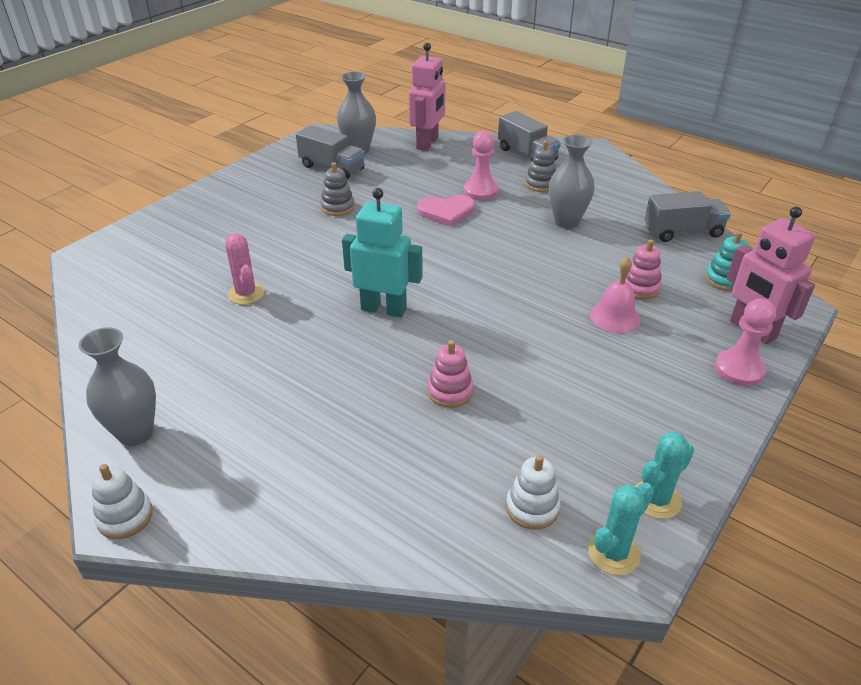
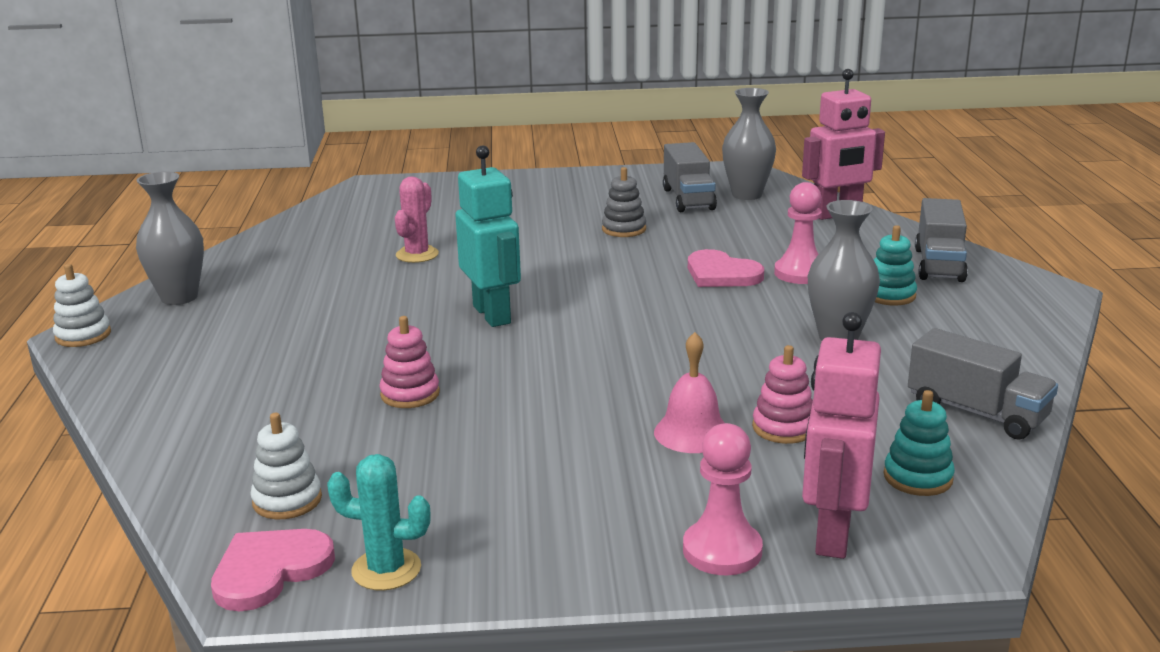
camera: 50 degrees right, 15 degrees down
(540, 184) = (889, 295): grey stacking toy -> turquoise stacking toy
(613, 553) = (270, 570): turquoise cactus -> pink heart

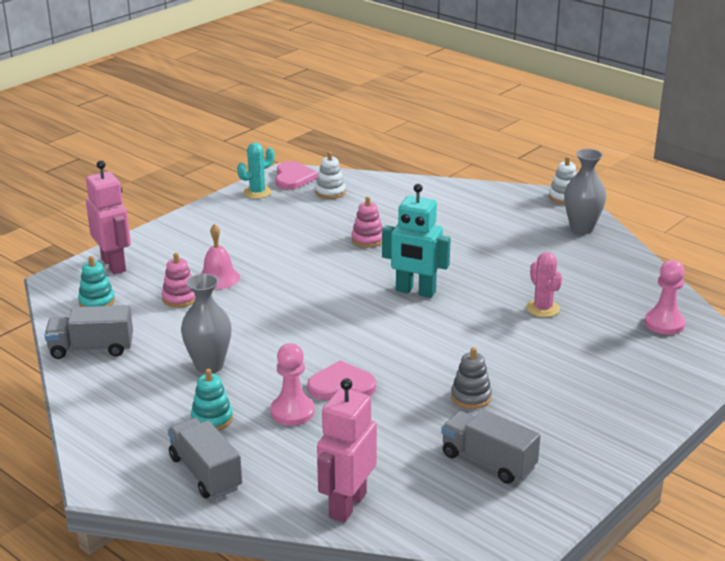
camera: 135 degrees right, 5 degrees up
(722, 551) = (150, 243): pink pawn -> pink pawn (664, 323)
(747, 195) = (454, 495): grey vase -> none

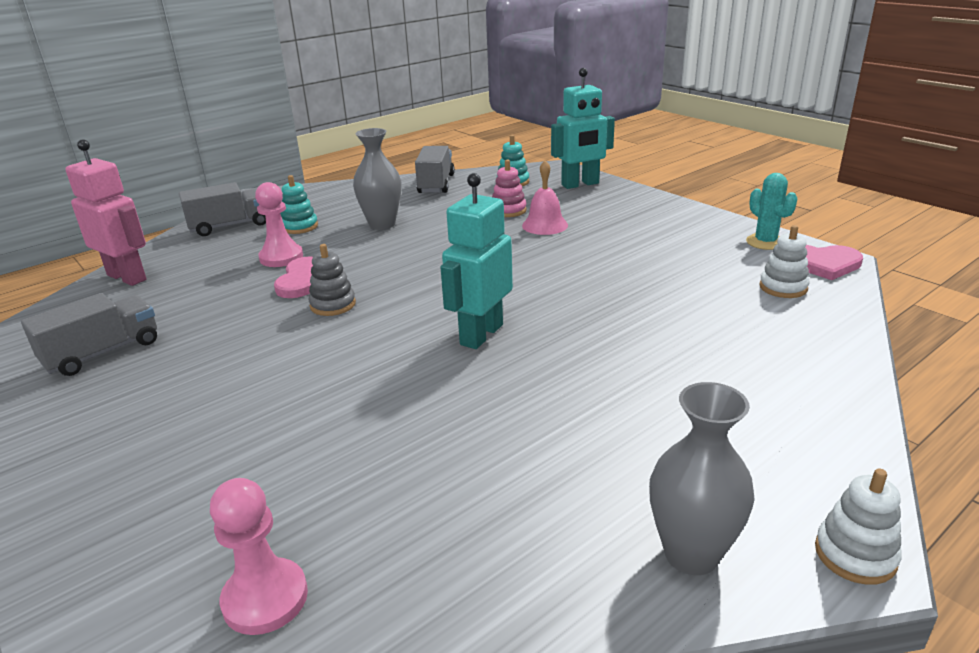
camera: 100 degrees right, 0 degrees up
(114, 265) = (580, 184): pink robot -> turquoise robot
(367, 239) = (634, 308): pink stacking toy -> none
(471, 397) = (222, 353): grey stacking toy -> grey stacking toy (333, 305)
(543, 308) = (390, 442): pink cactus -> none

